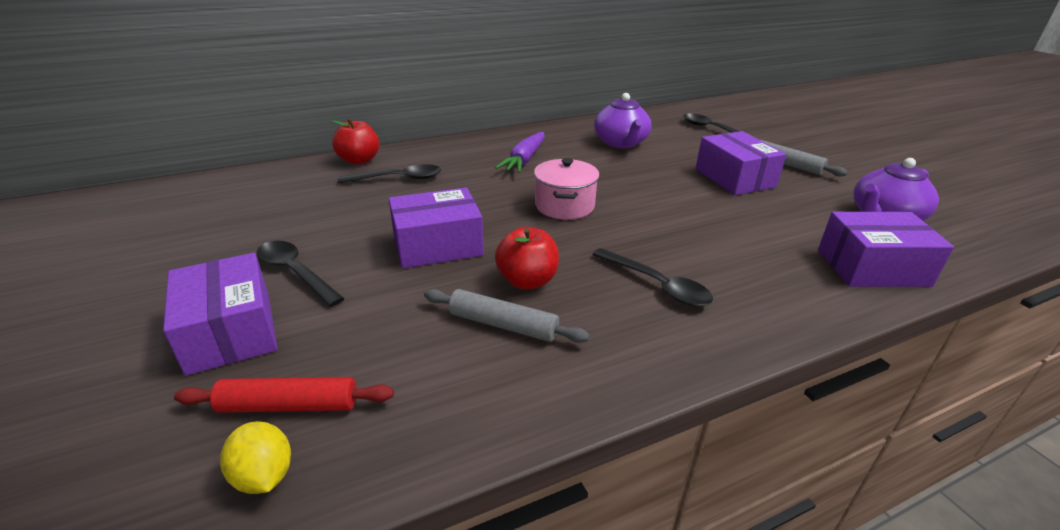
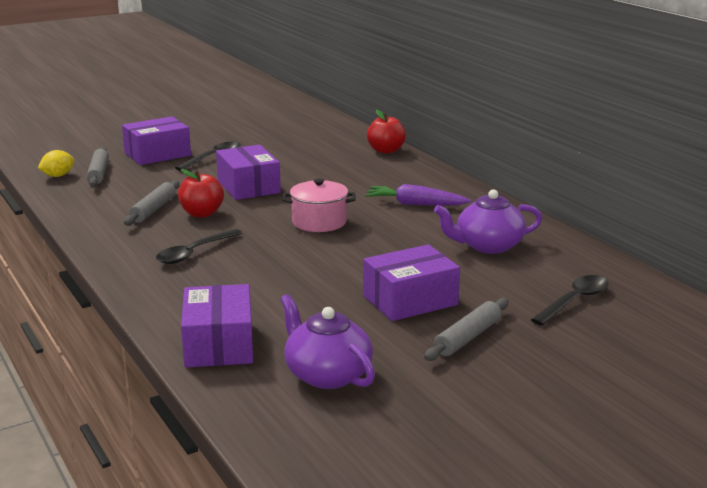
camera: 85 degrees right, 10 degrees down
(289, 406) = (98, 173): red rolling pin -> grey rolling pin
(398, 179) = (354, 166): black spoon -> none

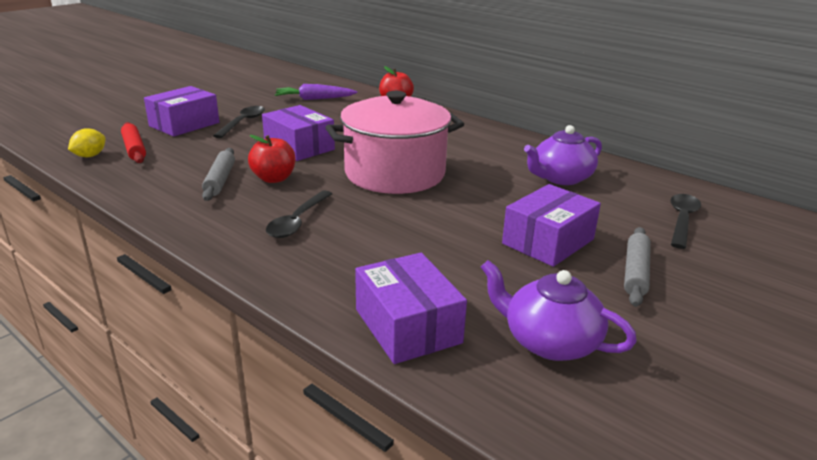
camera: 20 degrees left, 5 degrees up
(98, 173) = (134, 149): grey rolling pin -> red rolling pin
(319, 222) = (395, 174): pink pot -> pink pot, size x1.89
(415, 204) = (464, 147): purple carrot -> purple carrot (314, 99)

